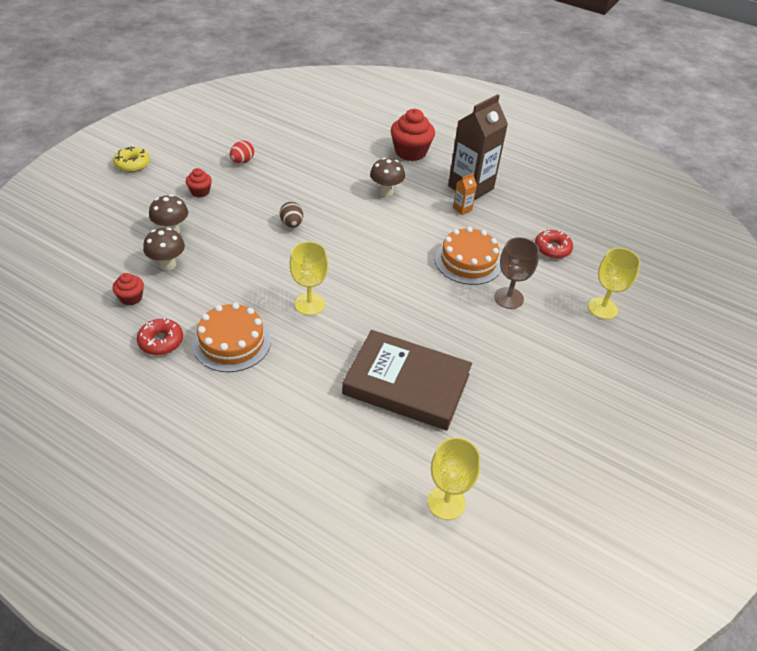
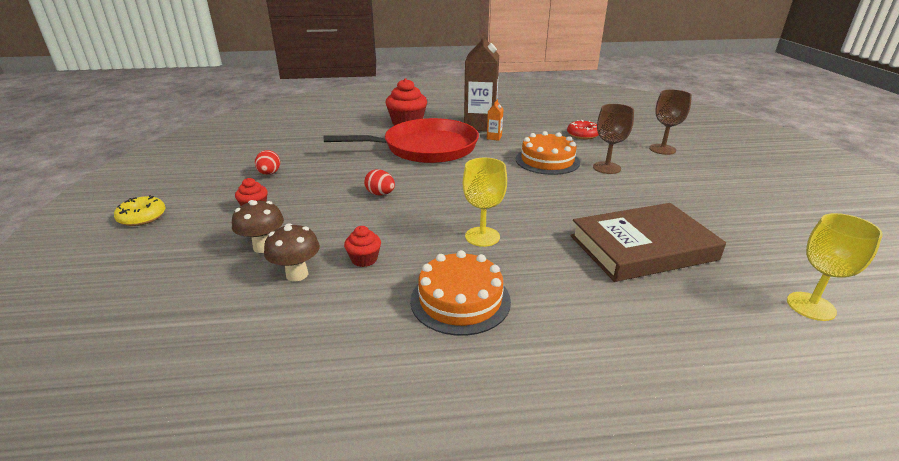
camera: 35 degrees left, 15 degrees down
(131, 298) = (292, 323): red cupcake -> red cupcake (364, 259)
(161, 341) = (386, 342): red donut -> none
(292, 224) = (380, 194): brown egg -> red egg
(386, 191) = (425, 148): brown mushroom -> red pan
(602, 308) = (662, 149): yellow goblet -> brown goblet

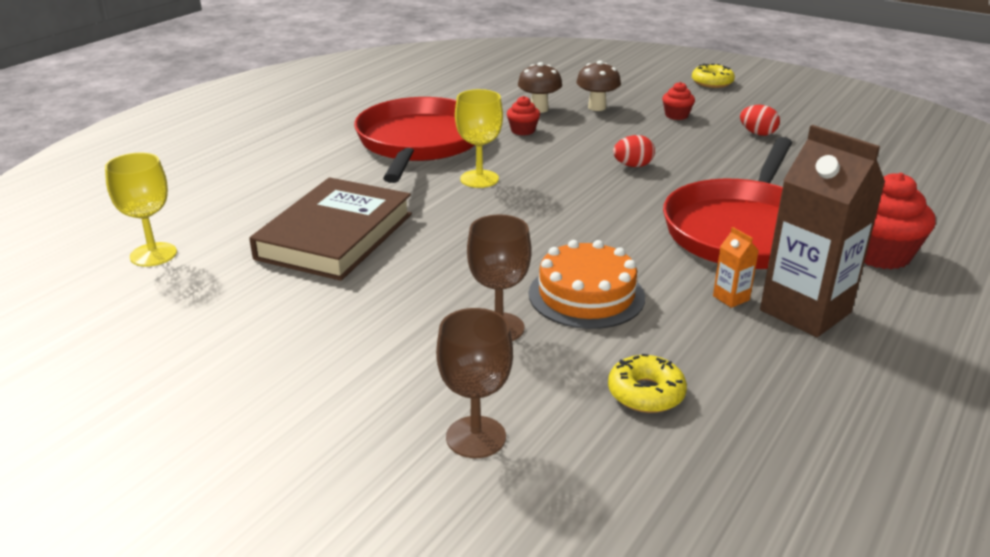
camera: 130 degrees right, 0 degrees up
(460, 300) = (419, 143): orange cake -> red pan
(582, 135) = (646, 393): red donut -> yellow donut

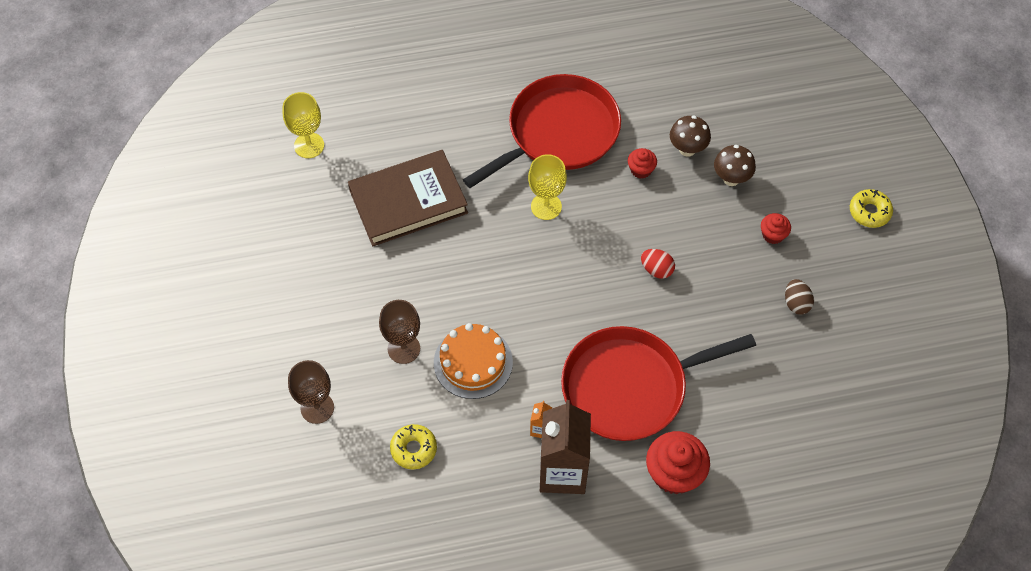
camera: 45 degrees right, 30 degrees up
(757, 133) = (796, 303): red egg -> brown egg

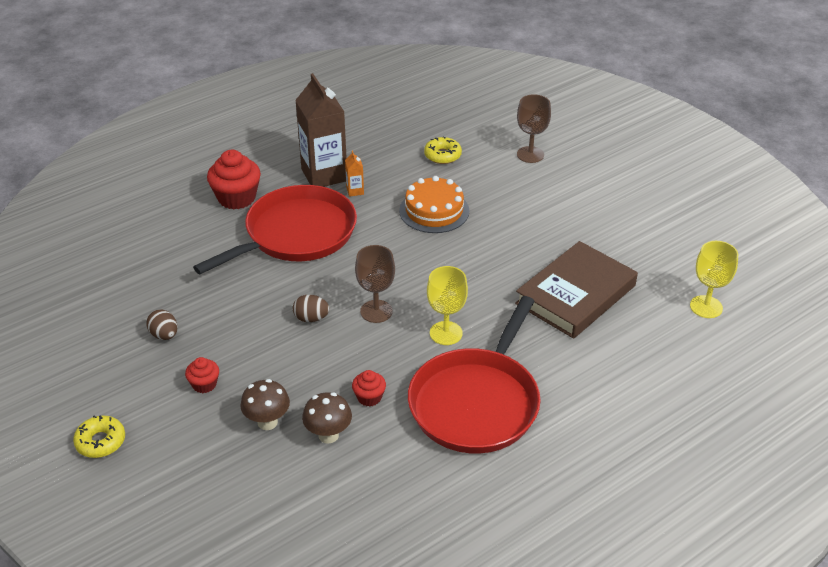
camera: 155 degrees right, 20 degrees down
(404, 349) = (495, 202): brown goblet -> brown goblet (376, 311)
(656, 269) = (311, 318): red egg -> brown egg

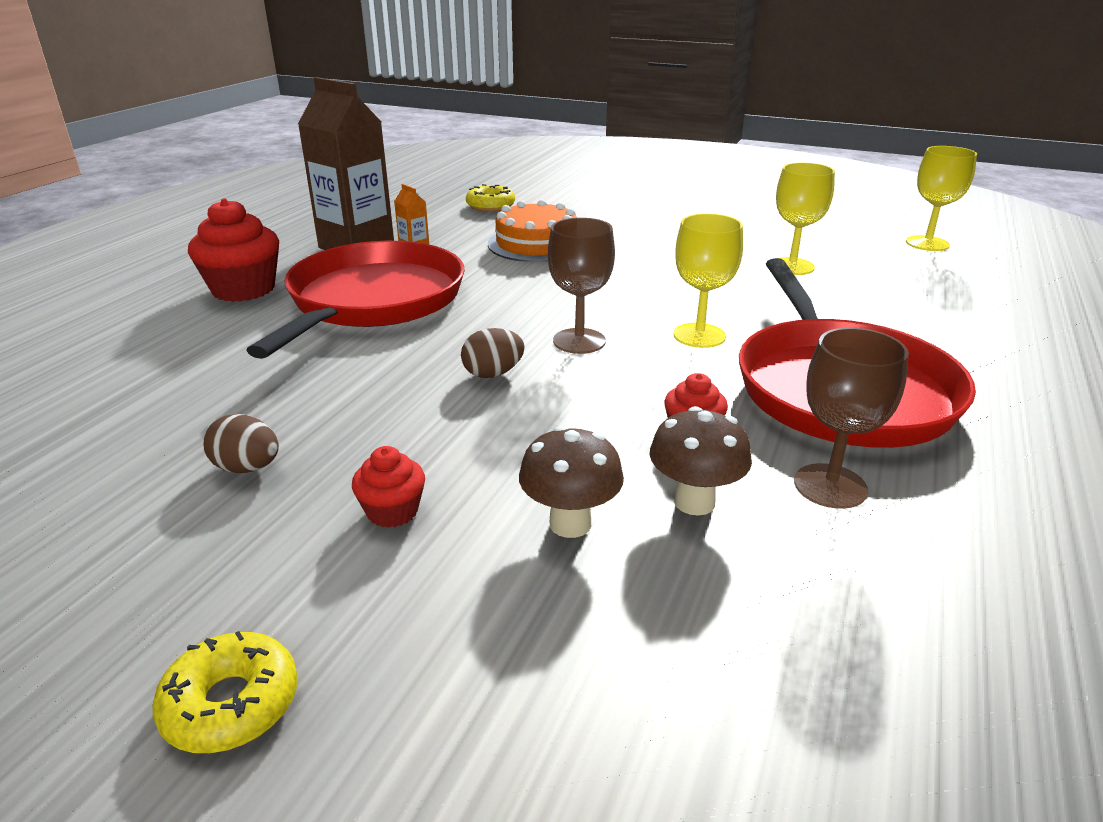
camera: 30 degrees left, 10 degrees down
(530, 154) = (587, 189): brown goblet -> brown goblet (830, 486)
(575, 294) = (792, 266): brown book -> yellow goblet

